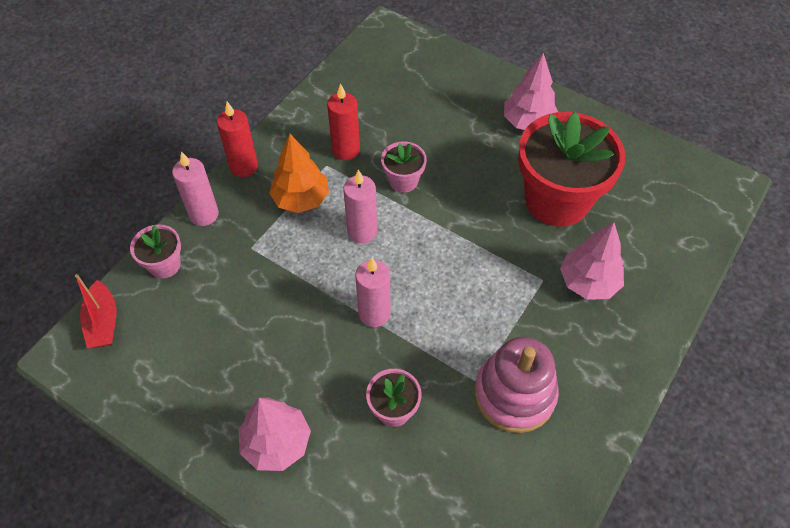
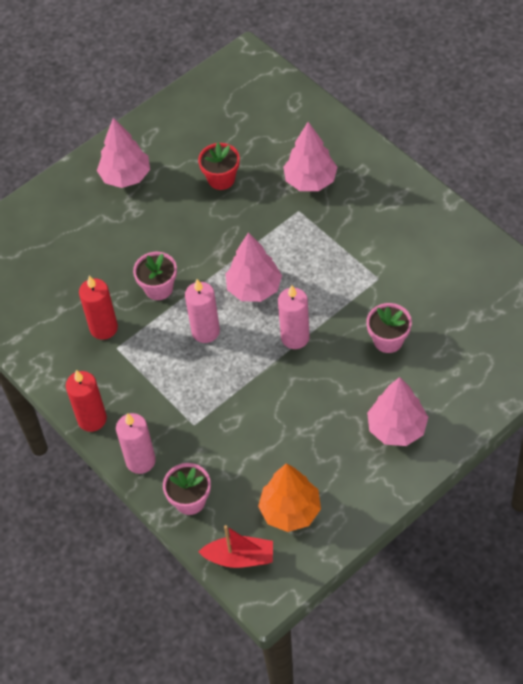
camera: 70 degrees left, 0 degrees up
(301, 199) = (151, 375): orange tree -> orange tree (290, 510)
(427, 261) = (254, 288): none -> pink tree
(514, 394) = (396, 256): pink stacking toy -> none
(557, 200) = (221, 179): red flower pot -> red flower pot, size x0.46

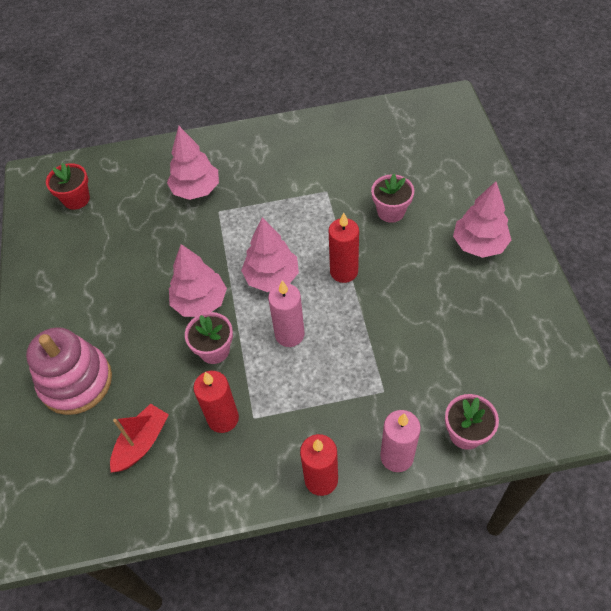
camera: 60 degrees left, 0 degrees up
(77, 216) = (76, 381): none -> pink stacking toy
(126, 176) = (69, 319): pink tree -> pink tree (200, 302)
(221, 179) = (139, 248): red flower pot -> red flower pot (76, 199)
(240, 557) = (550, 420): red boat -> red boat (142, 442)
(290, 510) = (519, 356): orange tree -> none
(295, 337) = (344, 271): pink candle -> red candle

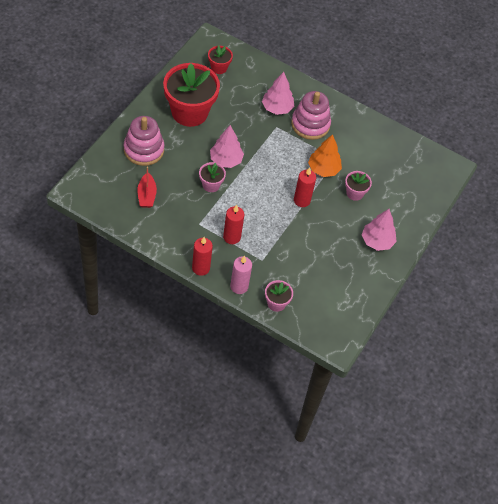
camera: 30 degrees right, 0 degrees up
(92, 281) = (189, 112): none -> red flower pot
(142, 442) = (146, 195): red boat -> red boat turned 105 degrees clockwise
(223, 418) = (187, 214): red candle -> red candle (232, 237)
(254, 177) = (310, 124): none -> pink stacking toy
(272, 277) = (267, 176): pink tree -> none
(289, 334) = (248, 205): pink candle -> none
(326, 214) = (323, 169): none -> orange tree

